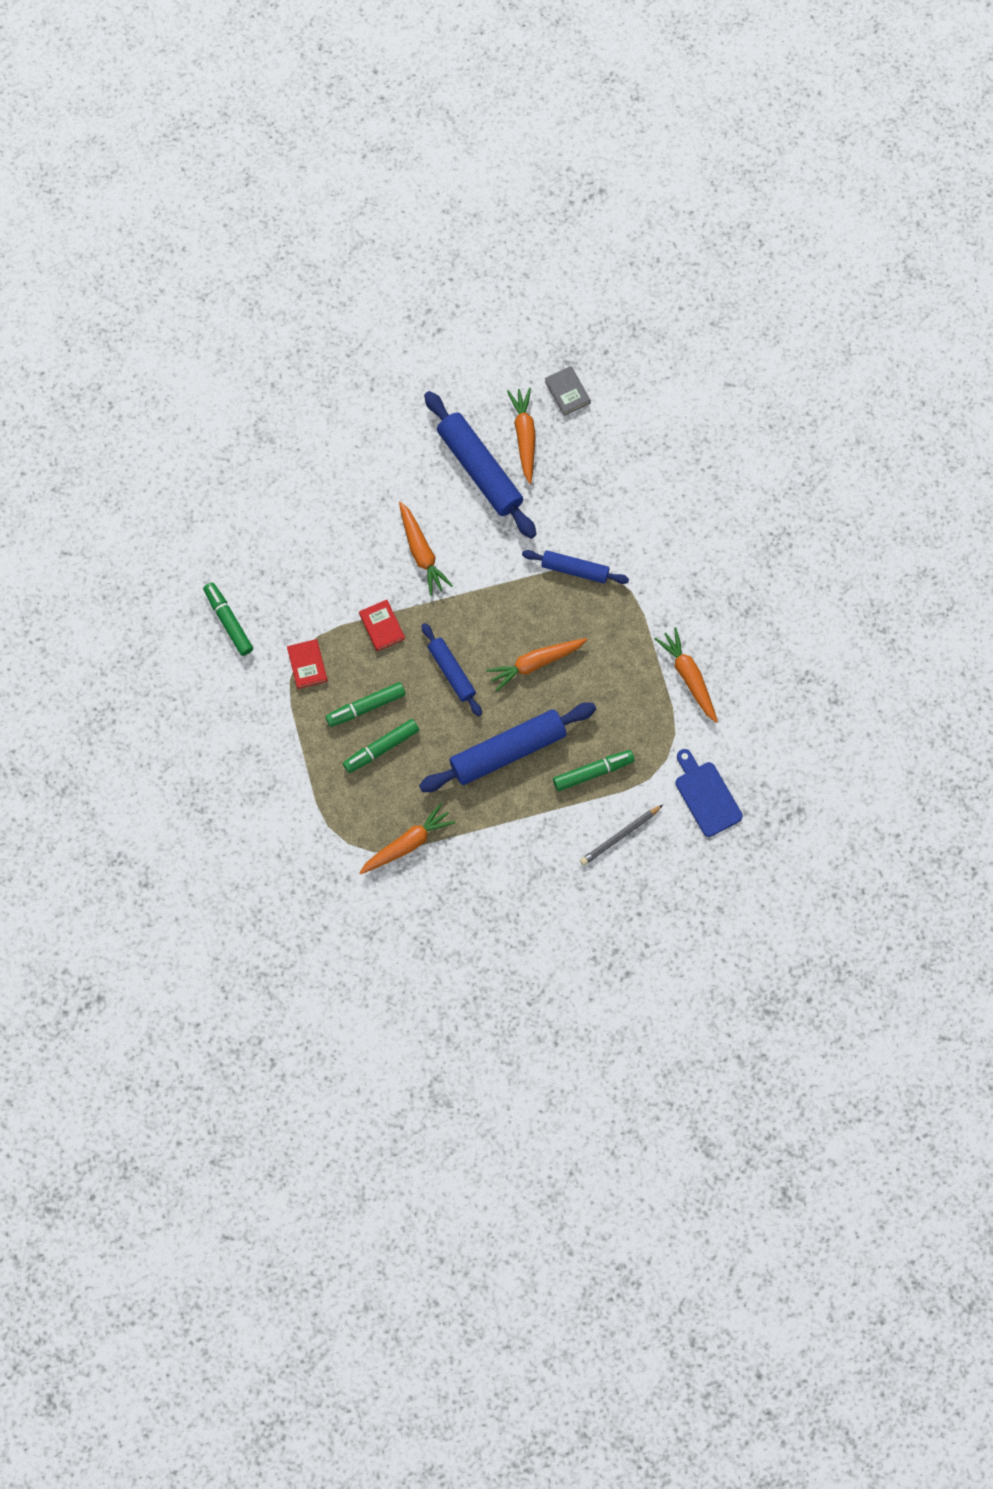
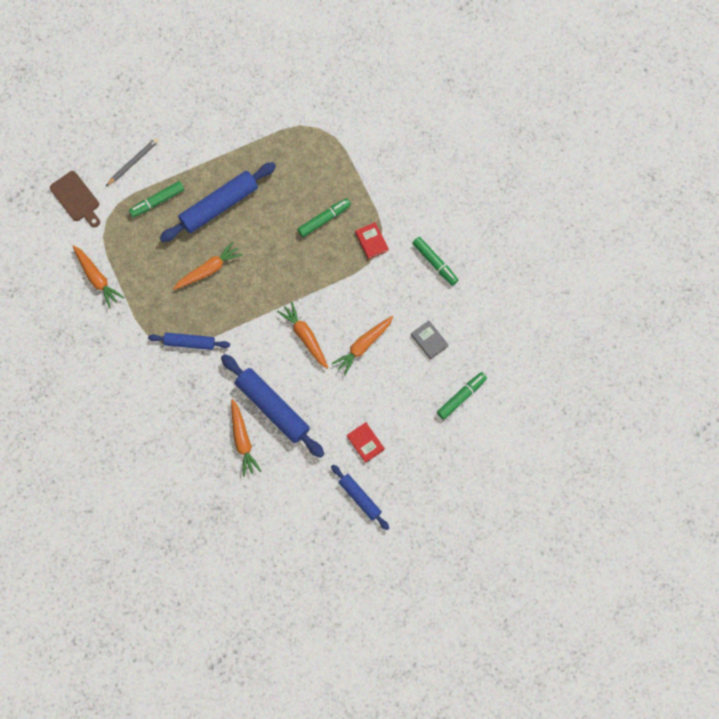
camera: 170 degrees right, 0 degrees up
(381, 748) = (308, 193): green marker -> green marker (461, 397)
(382, 626) = (324, 277): red book -> red book (365, 443)
(408, 843) = (278, 134): orange carrot -> orange carrot (363, 346)
(451, 672) = (268, 253): blue rolling pin -> blue rolling pin (360, 498)
(567, 392) = (215, 482): grey book -> grey book (429, 340)
(706, 795) = (76, 198): blue cutting board -> brown cutting board

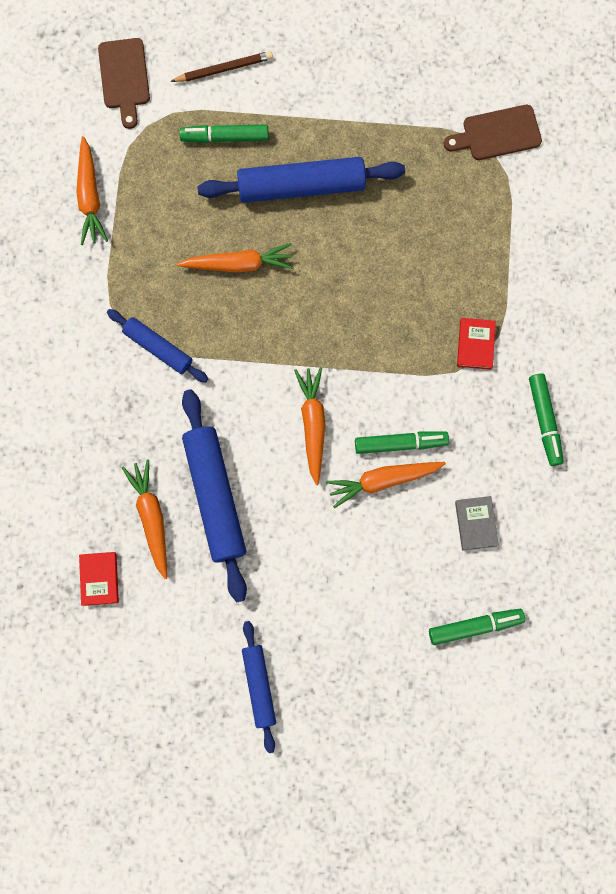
camera: 30 degrees right, 5 degrees up
(133, 162) = (224, 69): grey pencil -> brown pencil
(242, 440) = (151, 517): orange carrot -> orange carrot turned 150 degrees clockwise
(315, 116) = (497, 134): none -> brown cutting board
(324, 219) = (429, 280): green marker -> green marker (400, 443)
(365, 443) = (310, 614): red book -> red book (99, 579)

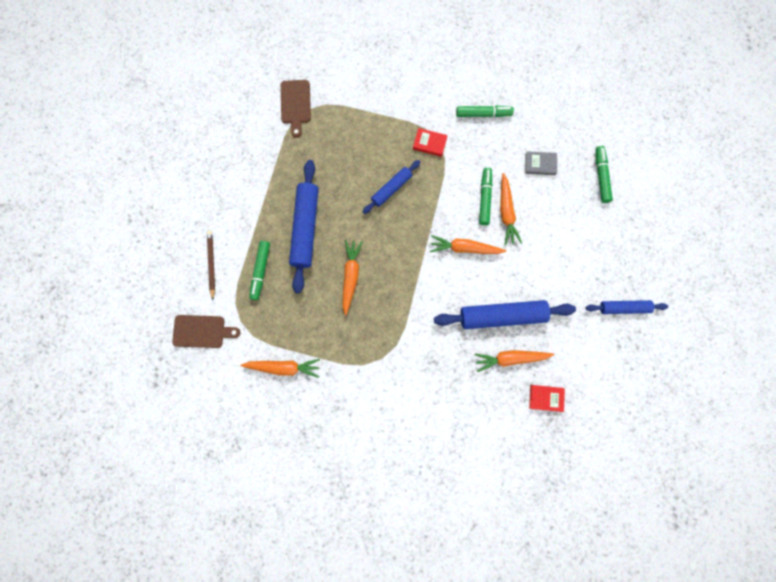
camera: 80 degrees left, 0 degrees up
(158, 348) = (398, 337): blue rolling pin -> blue rolling pin (391, 189)

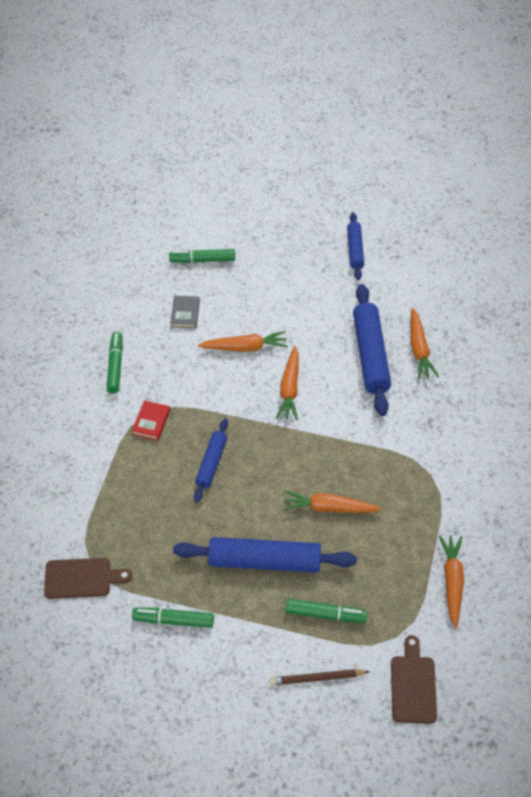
camera: 90 degrees left, 25 degrees down
(391, 189) = (211, 463): blue rolling pin -> blue rolling pin turned 60 degrees clockwise
(484, 198) = (226, 367): green marker -> green marker (173, 620)
(546, 398) = (460, 320): red book -> none

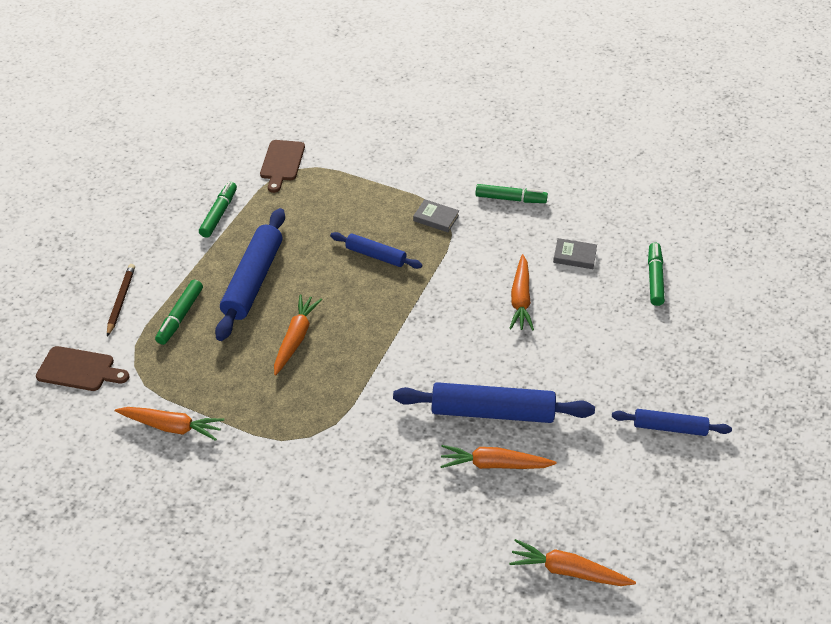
camera: 100 degrees right, 5 degrees down
(151, 422) = (436, 218): red book -> grey book
(290, 389) = (456, 329): orange carrot -> orange carrot (567, 570)

